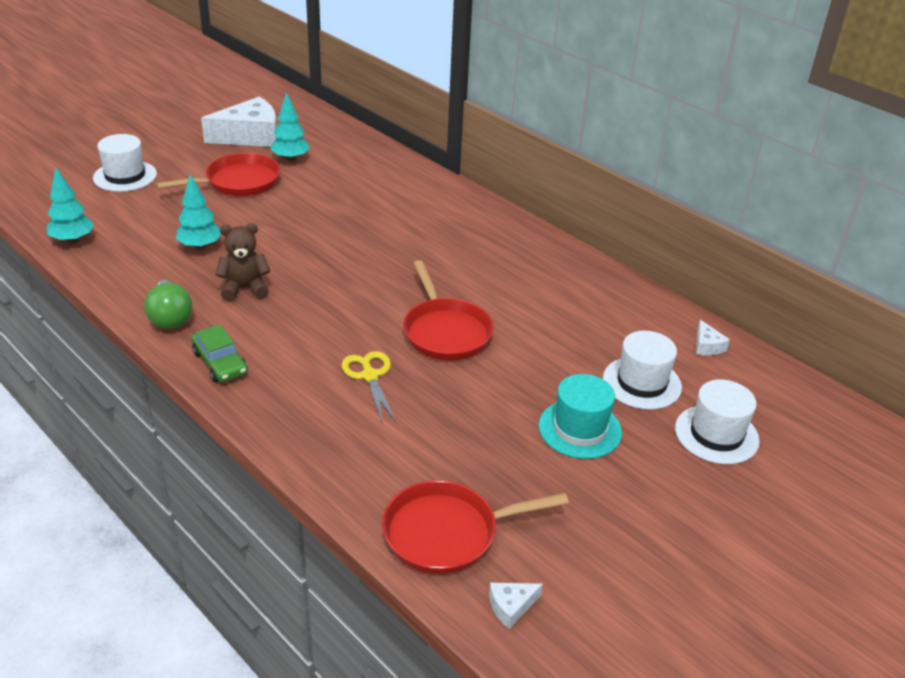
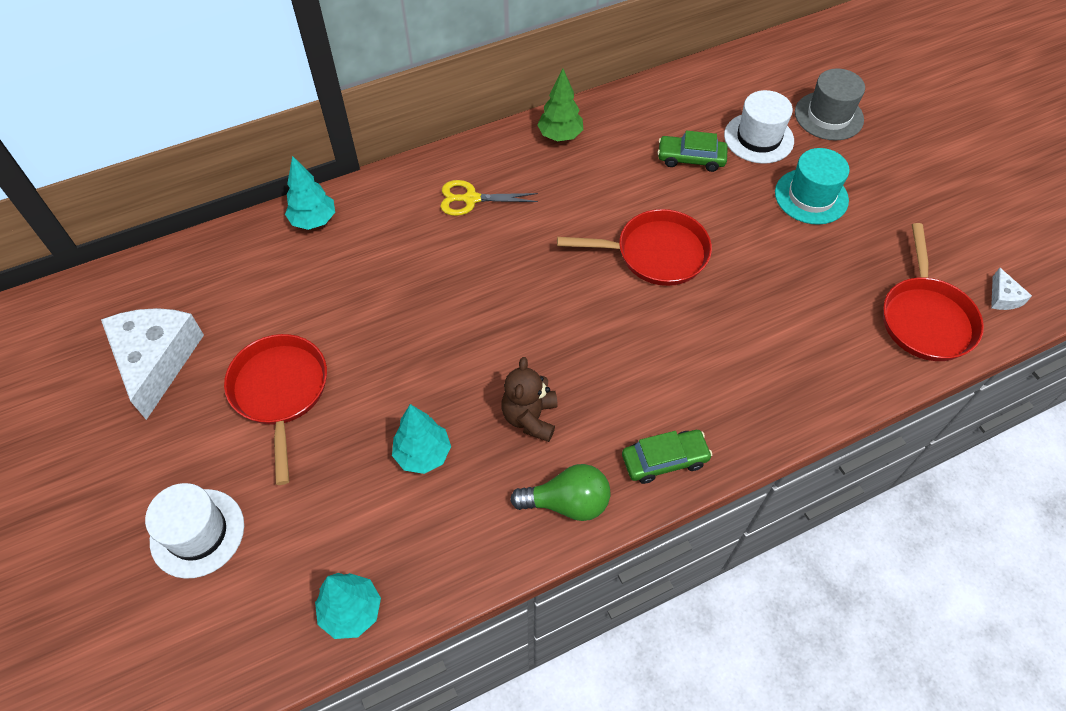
camera: 70 degrees left, 20 degrees up
(291, 159) = (245, 324): turquoise tree -> turquoise tree (314, 221)
(369, 375) = (712, 330): yellow scissors -> yellow scissors (470, 199)
(557, 260) = (560, 136): none -> green tree
(580, 340) = (691, 158): none -> green car
(707, 346) = (718, 81): white cheese -> none
(716, 434) = (829, 116): white hat -> grey hat

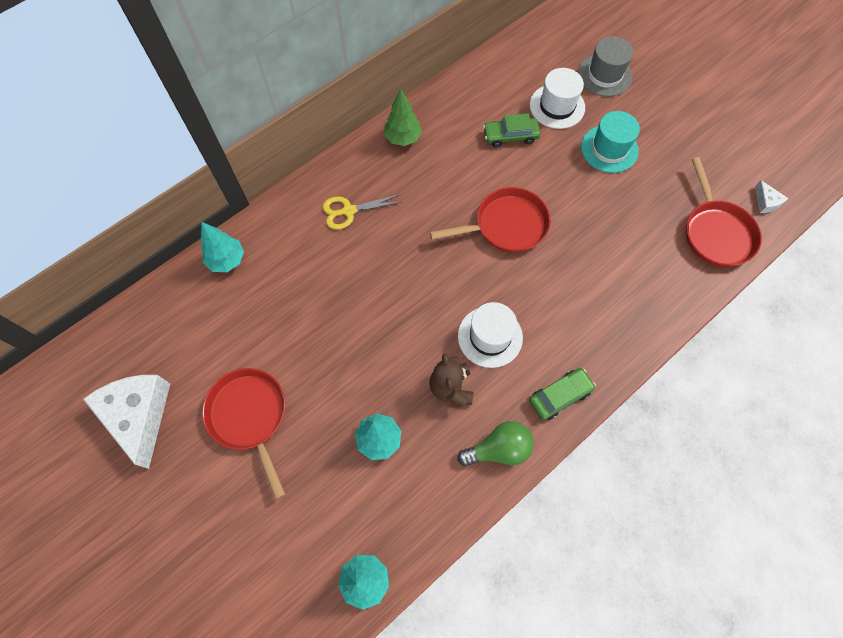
camera: 15 degrees left, 10 degrees up
(197, 533) = (224, 551): white hat -> white hat (490, 336)

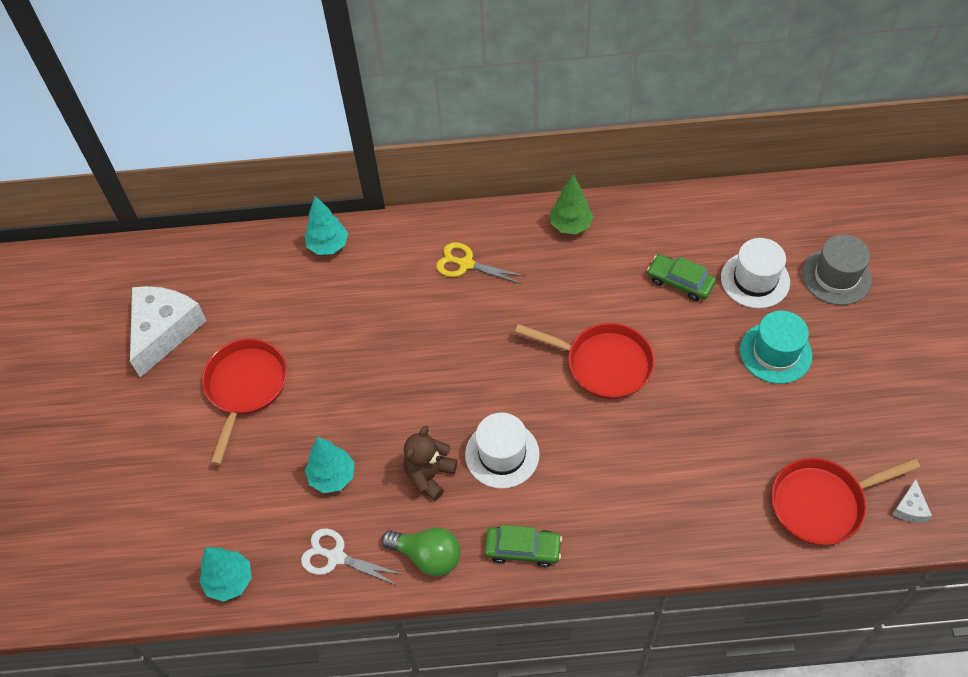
camera: 40 degrees right, 10 degrees down
(432, 499) = (335, 557): none -> white scissors
(716, 233) = (822, 503): red pan -> red pan turned 45 degrees clockwise

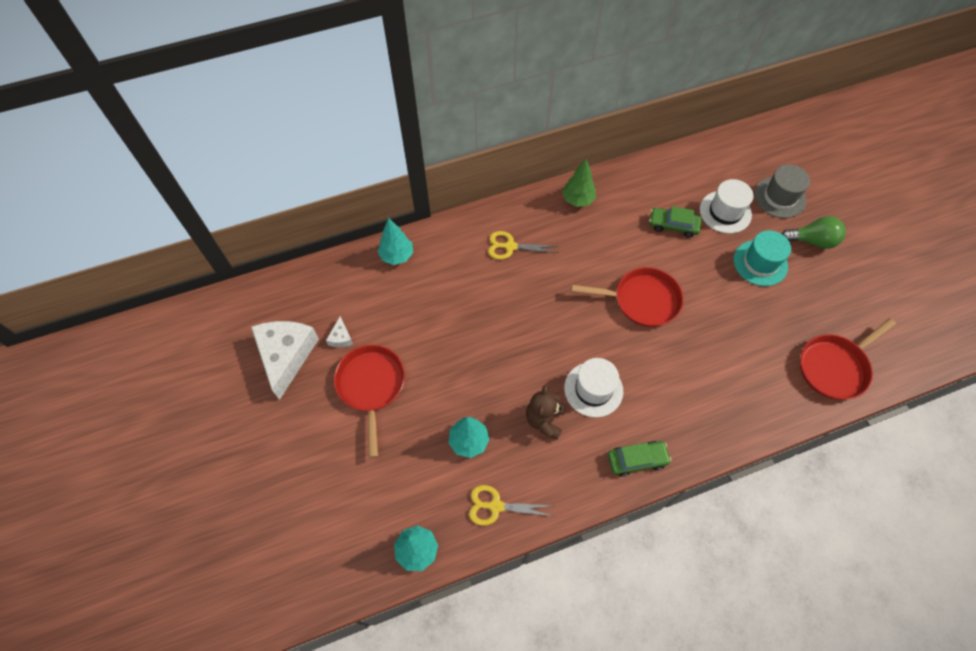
camera: 20 degrees left, 5 degrees up
(335, 557) = (495, 506): white scissors -> yellow scissors
(427, 556) = (567, 485): green light bulb -> green light bulb (812, 241)
(910, 508) = (894, 355): white cheese -> white cheese (341, 337)

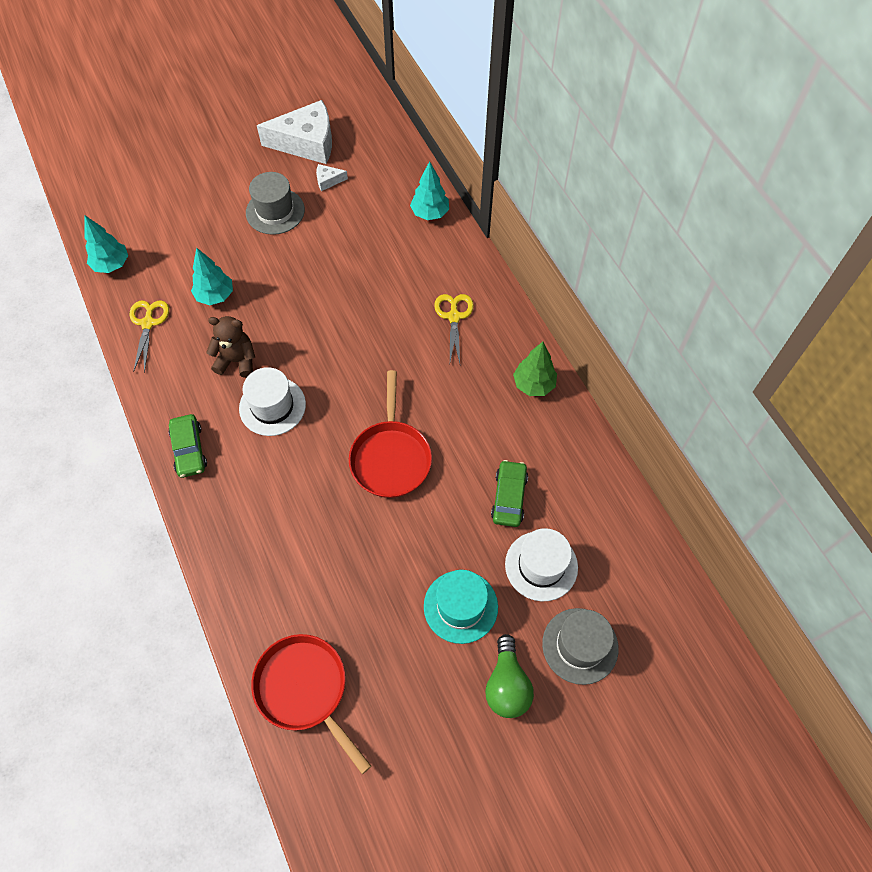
camera: 85 degrees right, 0 degrees up
(371, 386) = (275, 211): red pan -> grey hat

